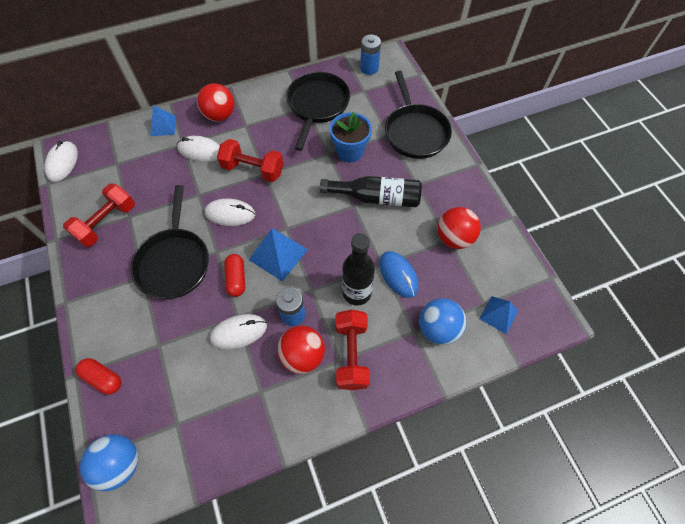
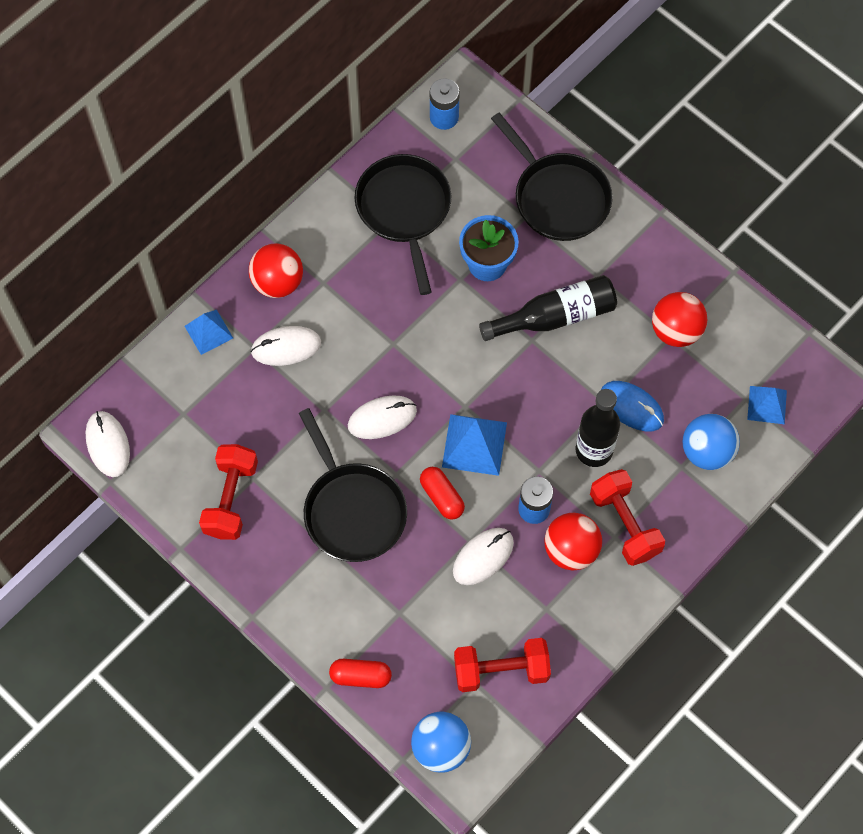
camera: 25 degrees left, 5 degrees up
(253, 169) = (374, 344): red dumbbell -> red dumbbell (501, 670)

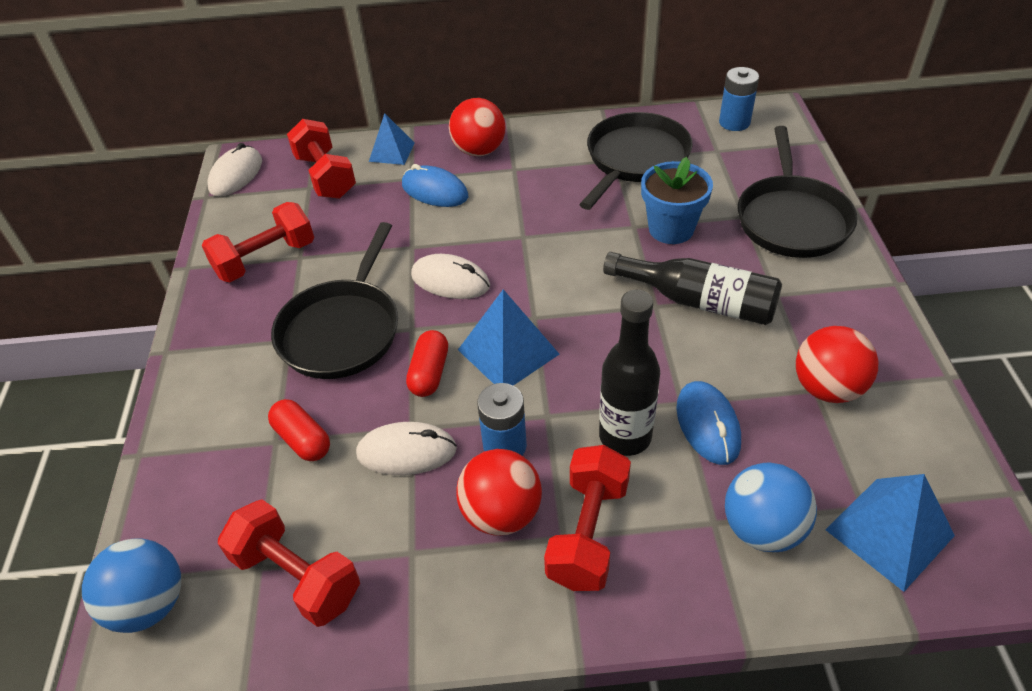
camera: 45 degrees right, 20 degrees down
(184, 394) = (325, 176): none -> red dumbbell
(286, 347) = (434, 191): white mouse -> blue mouse
(360, 676) = (175, 469): red capsule -> red capsule (303, 439)
(767, 405) = (889, 532): blue pyramid -> blue pyramid, size x1.54

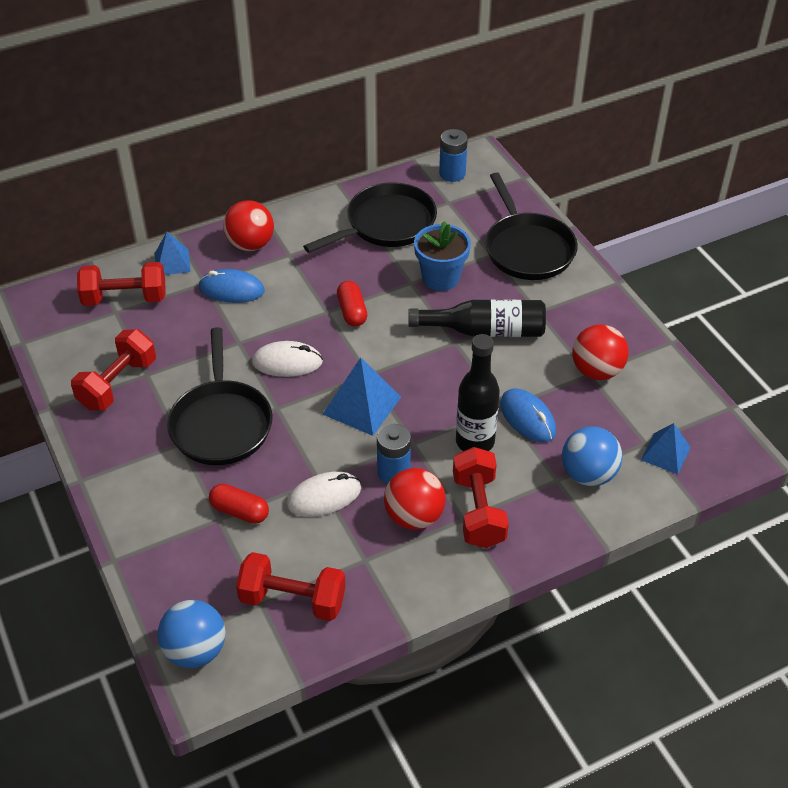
camera: 25 degrees left, 0 degrees up
(236, 175) = (38, 316): white mouse -> none
(325, 176) = (125, 298): red dumbbell -> red dumbbell turned 45 degrees counterclockwise
(429, 373) = (310, 437): red capsule -> red capsule (352, 311)
(635, 159) = (386, 224): black pan -> black pan turned 45 degrees clockwise
(889, 532) = (665, 453): blue pyramid -> blue pyramid, size x0.65

